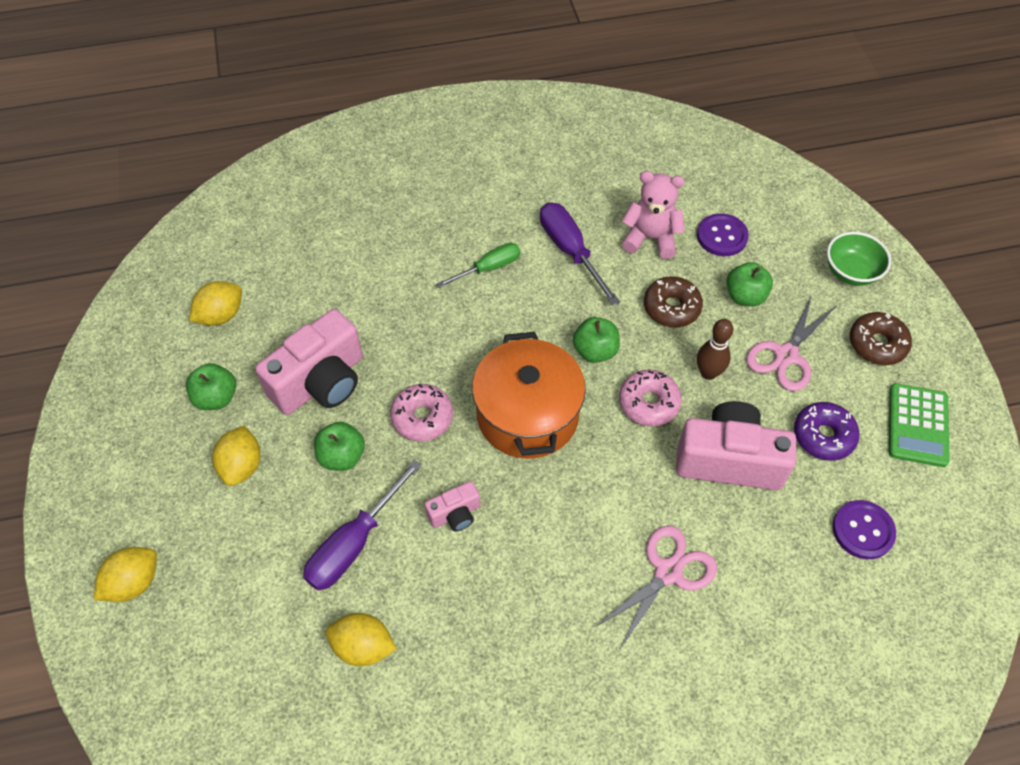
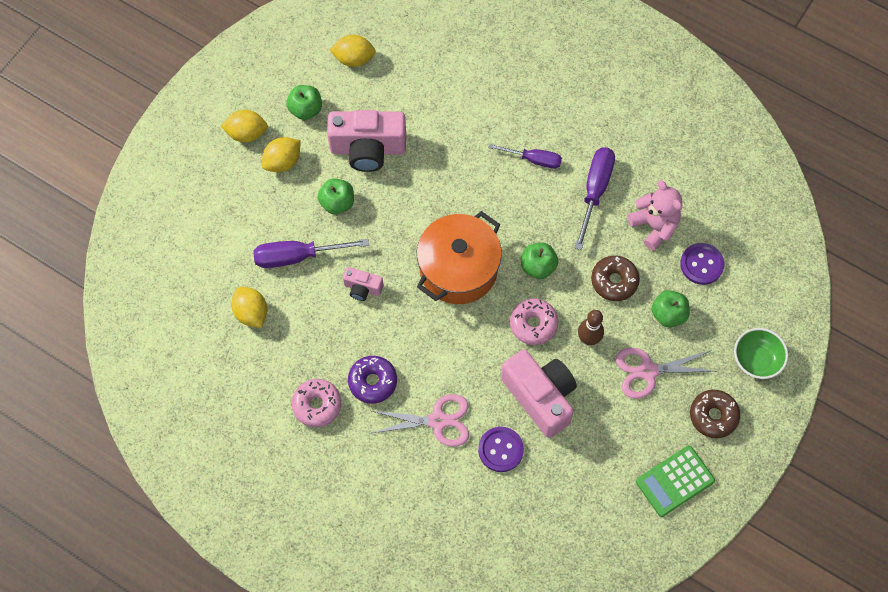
camera: 45 degrees right, 10 degrees up
(134, 582) = (177, 179): yellow lemon -> yellow lemon (247, 133)
(422, 417) = (400, 218): pink donut -> pink donut (317, 405)
(489, 268) = (534, 159): green screwdriver -> purple screwdriver
(823, 436) = (611, 434): purple donut -> purple donut (372, 382)
(863, 530) = (568, 501): purple button -> purple button (500, 450)

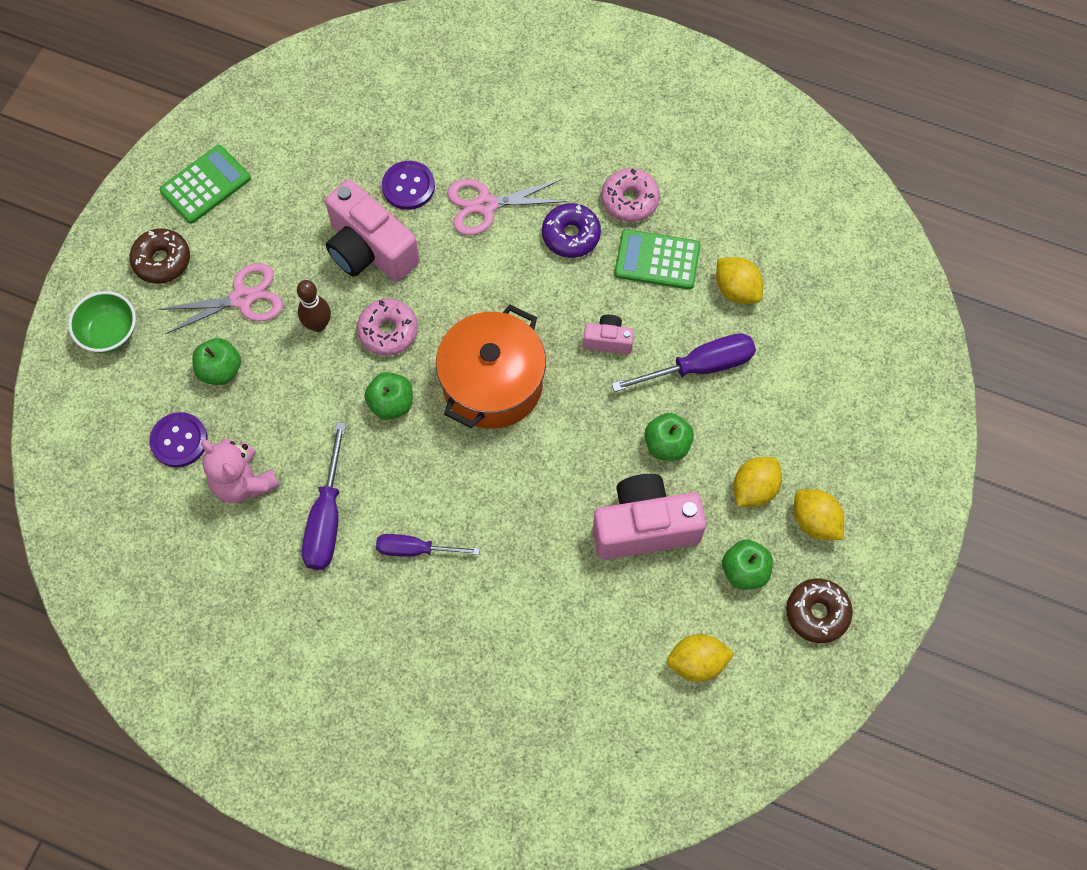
camera: 170 degrees right, 0 degrees up
(247, 133) = (815, 521): yellow lemon -> yellow lemon turned 60 degrees clockwise
(308, 348) = (657, 260): none -> green calculator
(614, 281) = (291, 401): brown donut -> brown donut (817, 613)

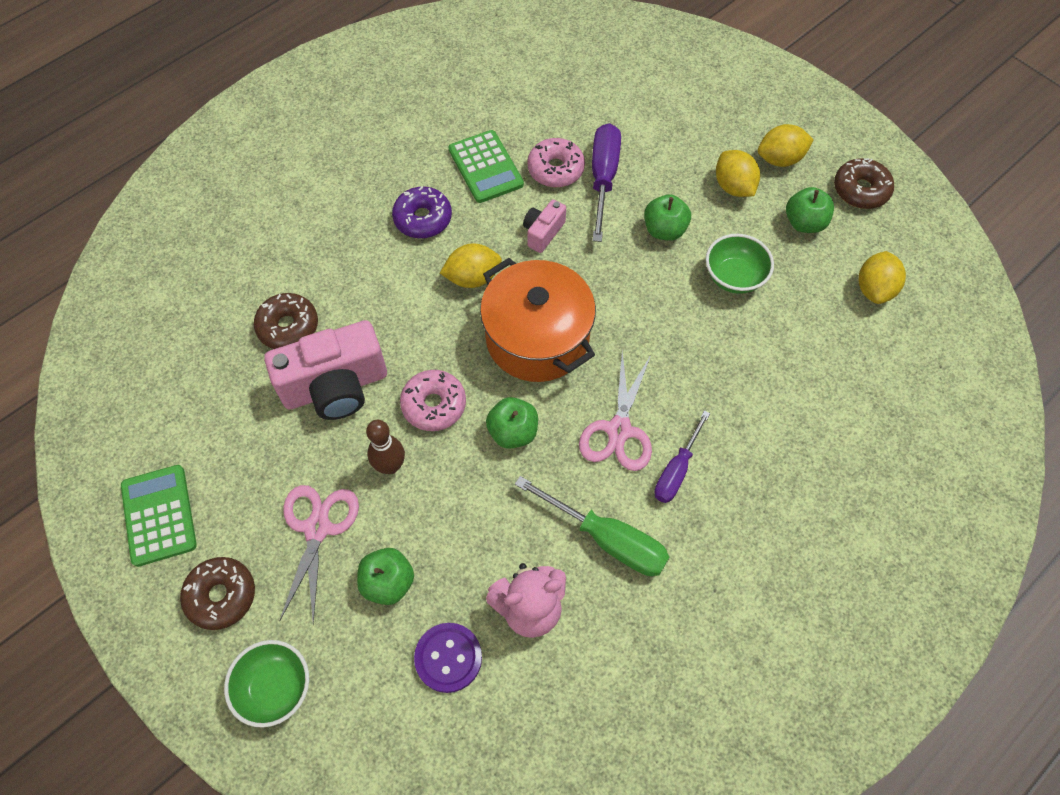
camera: 65 degrees left, 5 degrees down
(327, 518) = (607, 539): purple screwdriver -> green screwdriver
(408, 186) = (288, 327): purple button -> brown donut
(486, 205) = (350, 271): pink scissors -> pink scissors (619, 430)
(630, 200) = (415, 163): pink donut -> pink donut (555, 169)
(644, 527) = (734, 277): pink camera -> green bowl
(657, 260) = (486, 167): green calculator -> green calculator turned 60 degrees counterclockwise
(736, 290) = (546, 125): yellow lemon -> yellow lemon (472, 278)

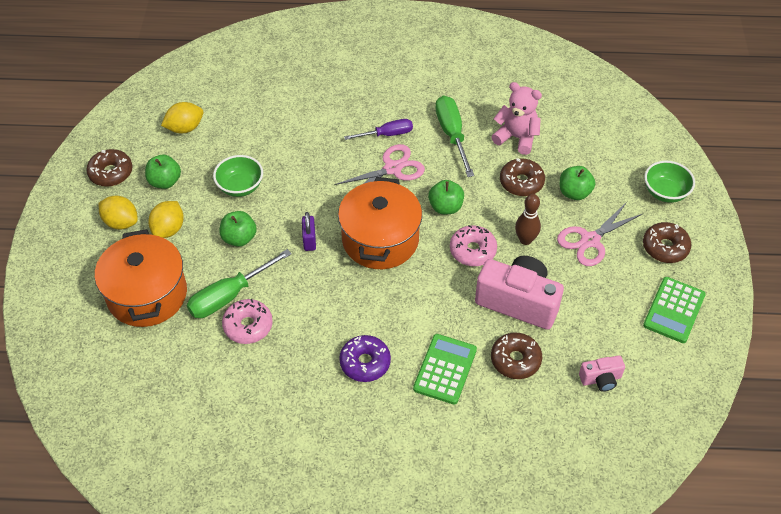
camera: 135 degrees left, 10 degrees down
(448, 658) = (572, 147): purple button -> none
(462, 541) = (521, 182): none -> brown donut
(472, 278) = (377, 300): yellow lemon -> none
(486, 167) = (287, 365): green calculator -> green calculator (445, 369)
(543, 232) = (306, 293): pink camera -> pink camera (601, 379)
(601, 281) = (309, 240): none -> purple padlock
(603, 178) = (229, 296): purple screwdriver -> green screwdriver
(668, 126) = (147, 295): none -> orange pot

